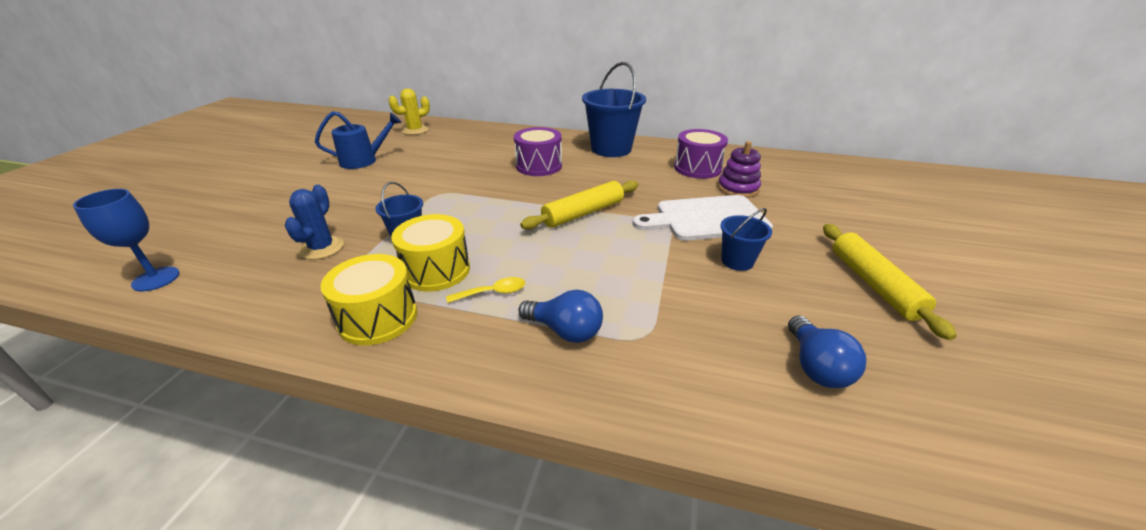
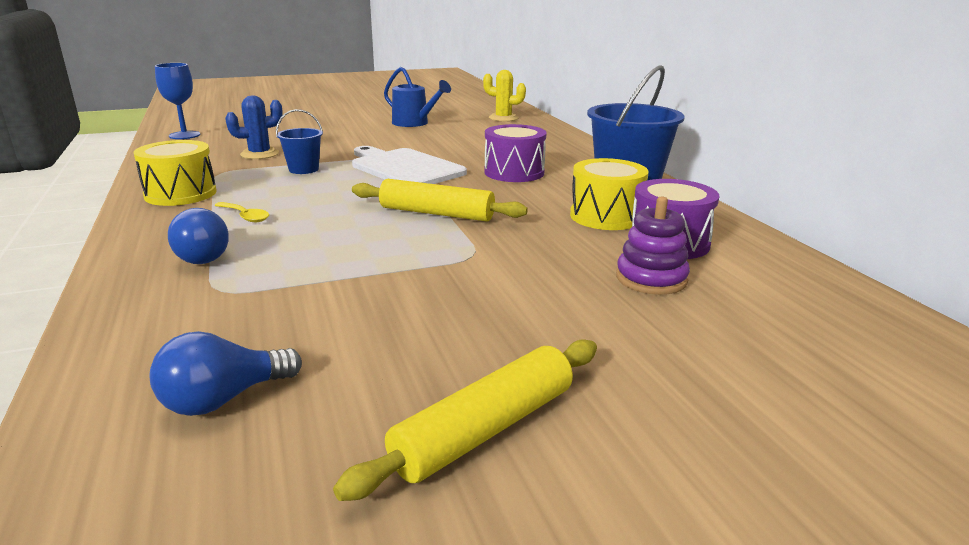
camera: 55 degrees right, 10 degrees down
(436, 270) = (262, 191): yellow drum -> yellow drum (606, 216)
(706, 218) = (521, 274): white cutting board -> white cutting board (404, 168)
(737, 261) = (430, 312): blue bucket -> none

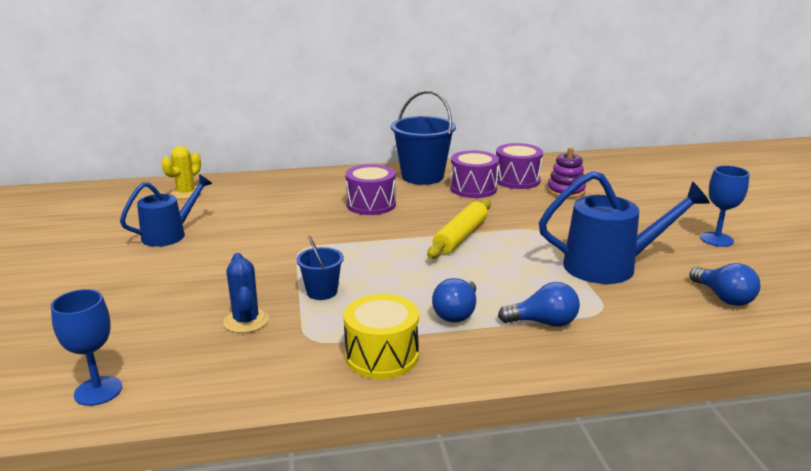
camera: 80 degrees left, 0 degrees up
(245, 216) = (456, 313): yellow spoon -> blue light bulb
(353, 302) = (610, 266): none -> blue watering can
(404, 168) = (339, 244): white cutting board -> none
(485, 430) = (716, 239): yellow rolling pin -> blue goblet
(606, 216) = (473, 188): yellow drum -> purple drum

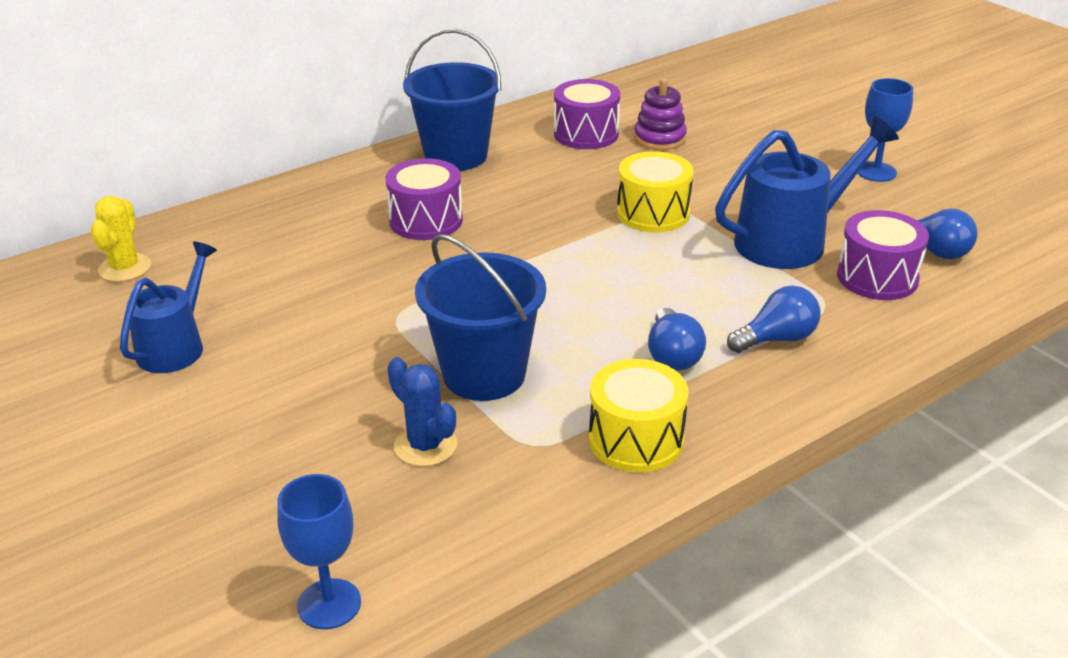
camera: 25 degrees left, 10 degrees up
(322, 292) = (484, 374): blue bucket -> blue bucket, size x1.93
(460, 236) = (587, 243): yellow rolling pin -> none
(473, 188) = (541, 161): purple drum -> purple drum (877, 277)
(522, 230) = (653, 213): none -> yellow drum

